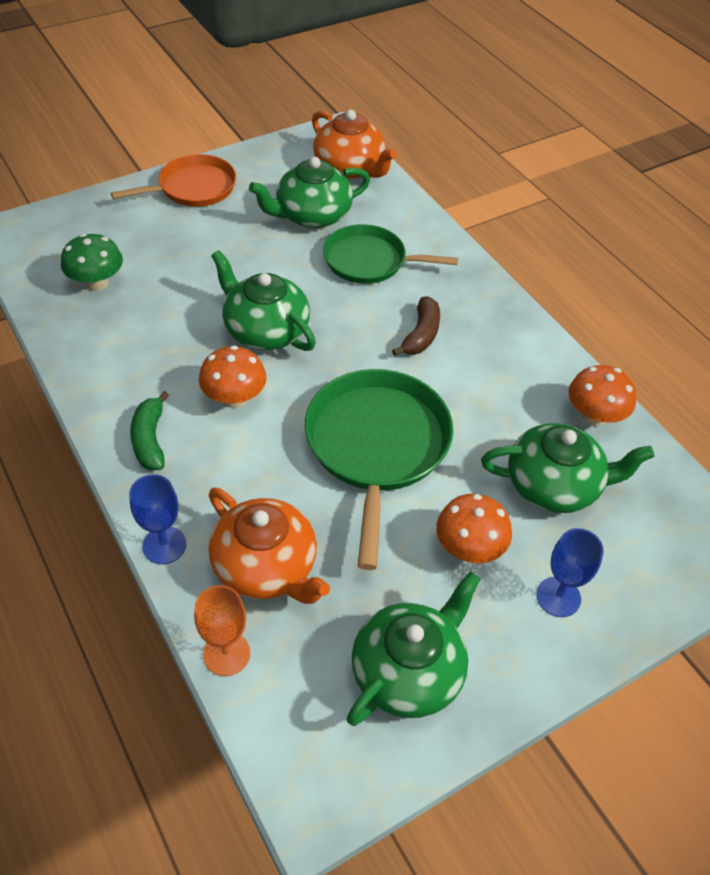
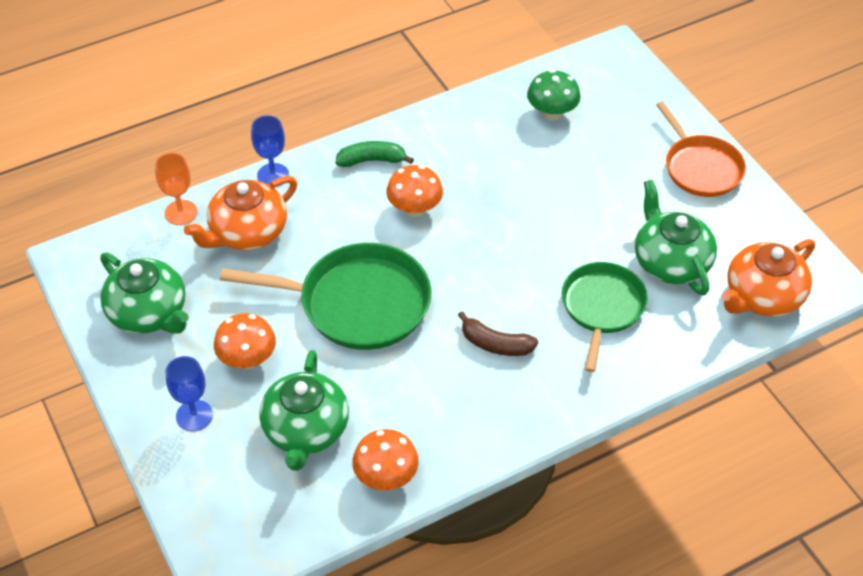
camera: 95 degrees right, 0 degrees up
(265, 330) = (497, 227): green teapot -> none

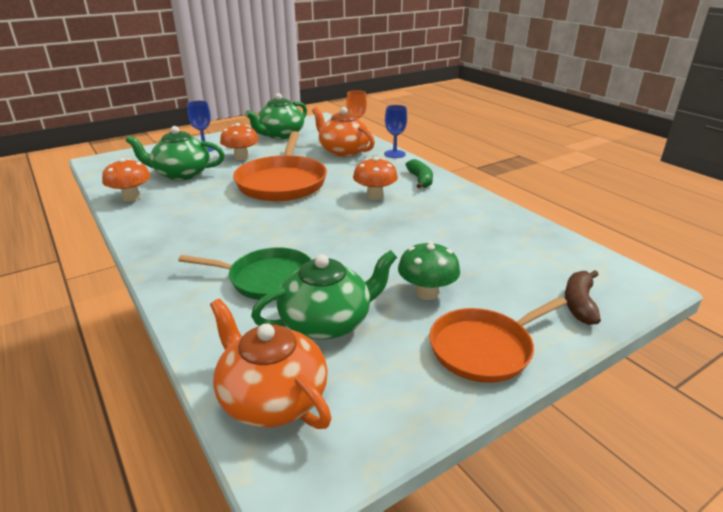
camera: 85 degrees right, 20 degrees down
(358, 303) = (282, 182): green pan -> orange pan
(495, 344) = (235, 230): brown banana -> brown banana (579, 304)
(552, 113) = (517, 249): green mushroom -> green mushroom (427, 293)

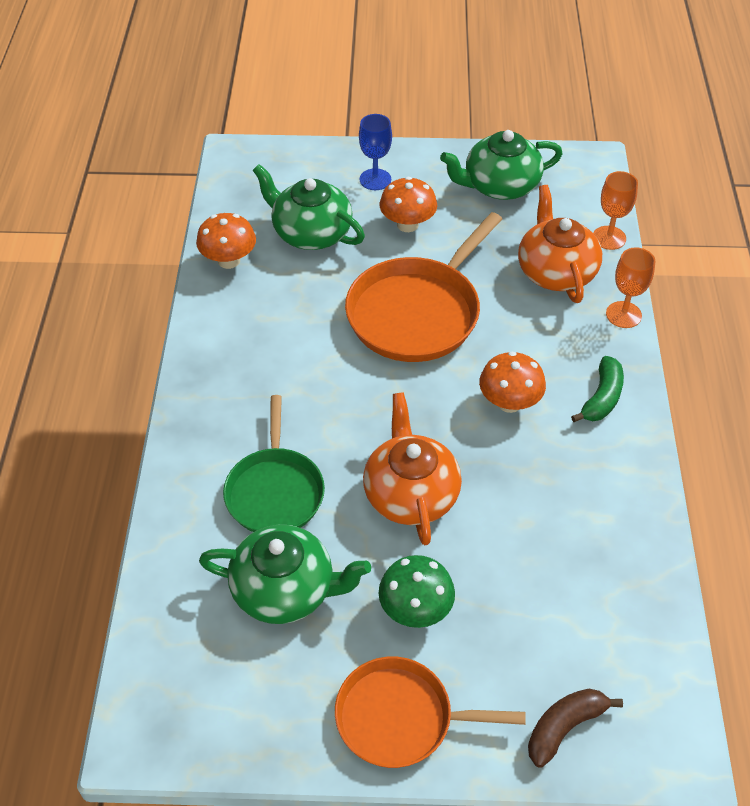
camera: 35 degrees right, 20 degrees up
(267, 279) = (275, 492): green pan -> green pan turned 45 degrees clockwise
(272, 397) = (175, 651): orange teapot -> orange teapot (410, 493)
(394, 154) = (623, 315): blue goblet -> orange goblet

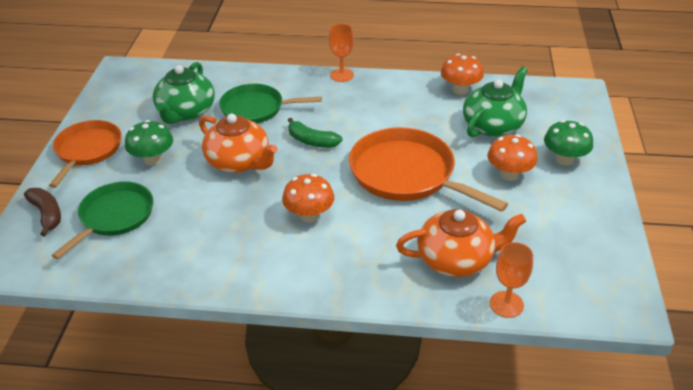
camera: 95 degrees right, 10 degrees down
(375, 179) = (564, 159): blue goblet -> green mushroom
(410, 493) = (239, 162): orange teapot -> orange teapot turned 45 degrees clockwise
(499, 186) = (571, 234): green teapot -> none
(551, 628) = (114, 216): none -> green pan
(602, 398) = (305, 270): green banana -> green banana (312, 141)
(623, 315) = (401, 299): orange goblet -> orange goblet (342, 75)

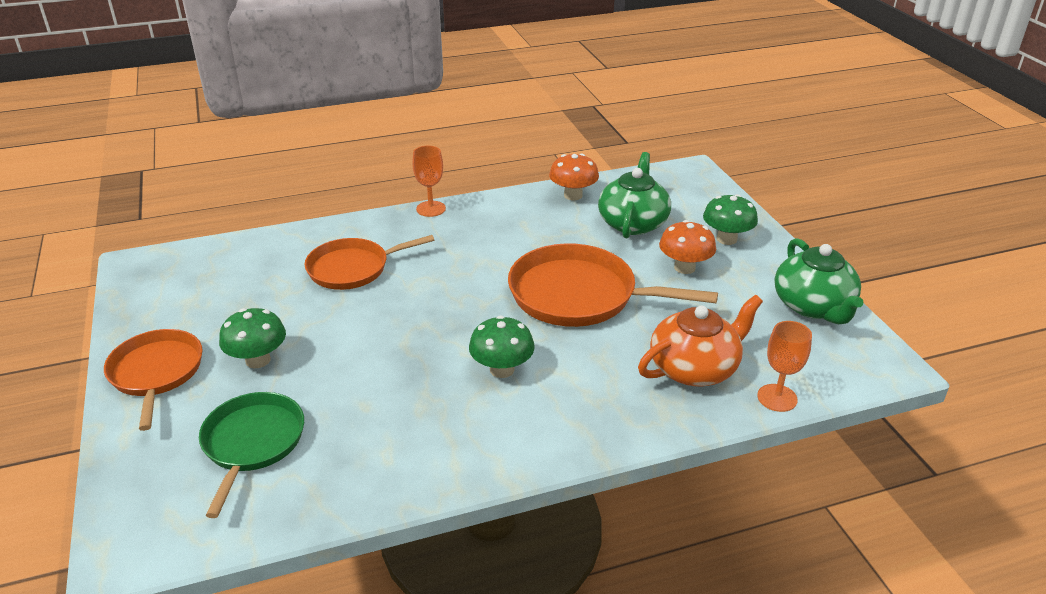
camera: 25 degrees left, 5 degrees down
(47, 214) = (151, 469): brown banana -> none
(186, 112) = (263, 294): green teapot -> green teapot (813, 306)
(239, 162) = (374, 333): orange teapot -> none
(256, 109) = (352, 268): green pan -> orange pan
(309, 215) = (502, 369): orange mushroom -> green mushroom
(312, 141) = (447, 288): green banana -> none

